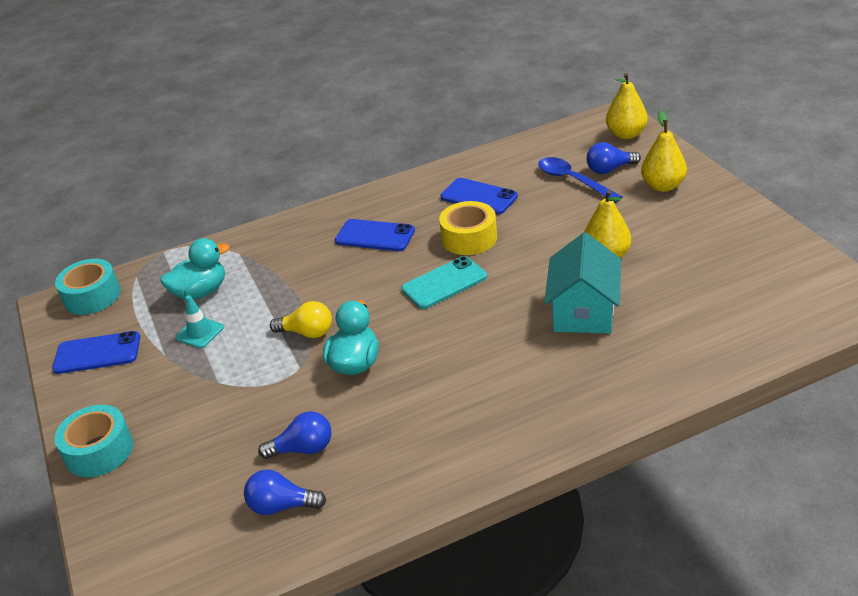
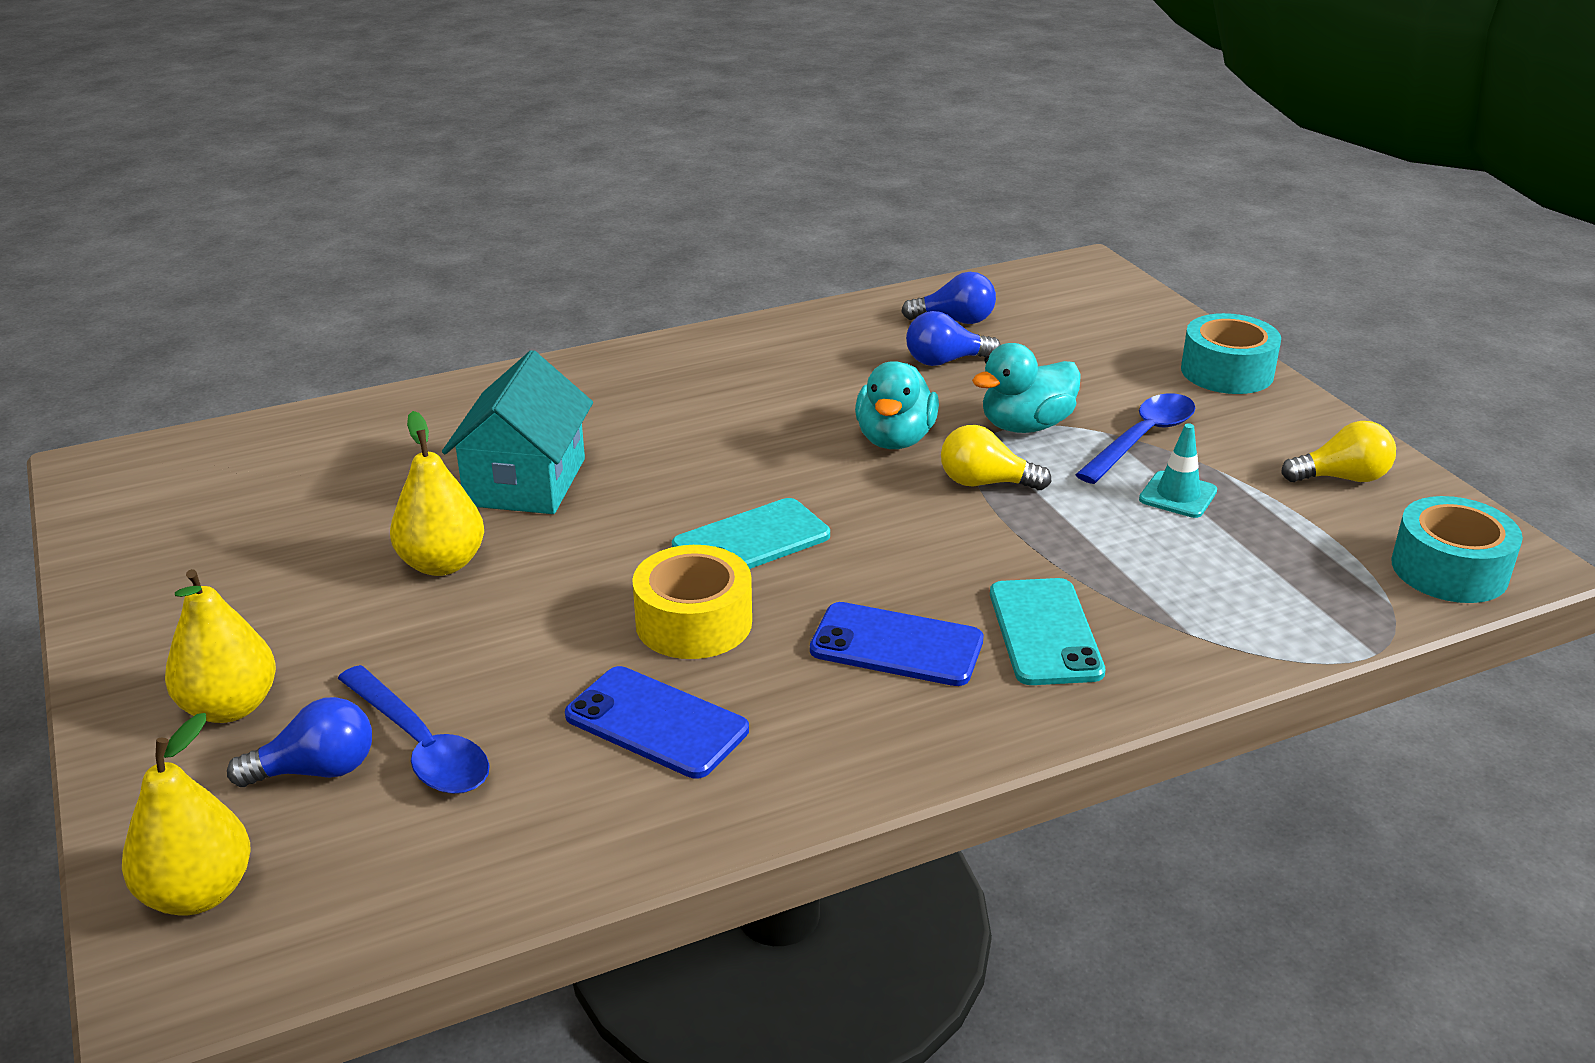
camera: 175 degrees right, 5 degrees down
(97, 353) = (1342, 478): blue phone -> yellow light bulb
(196, 377) = (1142, 439): none -> blue spoon
(201, 292) = (1223, 561): turquoise duck -> turquoise duck (1025, 426)
(305, 248) = (1045, 632): none -> turquoise phone

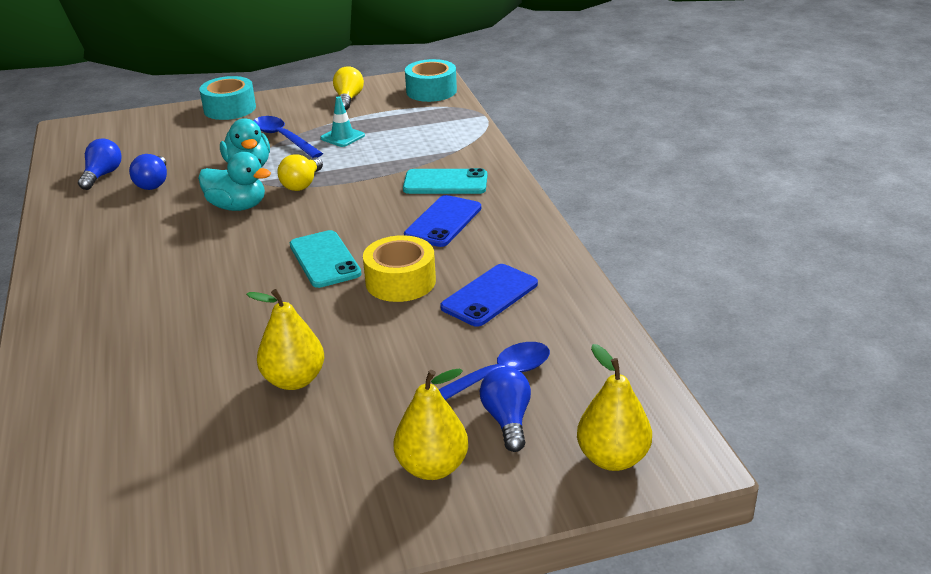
camera: 80 degrees left, 0 degrees up
(525, 482) = (204, 346): turquoise house -> none

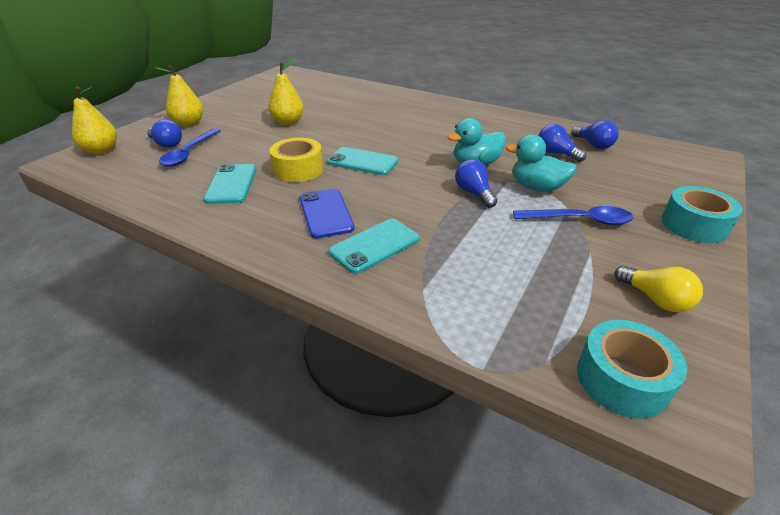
camera: 135 degrees right, 5 degrees up
(302, 184) = (474, 193): yellow light bulb -> blue light bulb
(342, 137) = (544, 247): turquoise traffic cone -> none
(490, 296) = (231, 184): blue phone -> turquoise phone

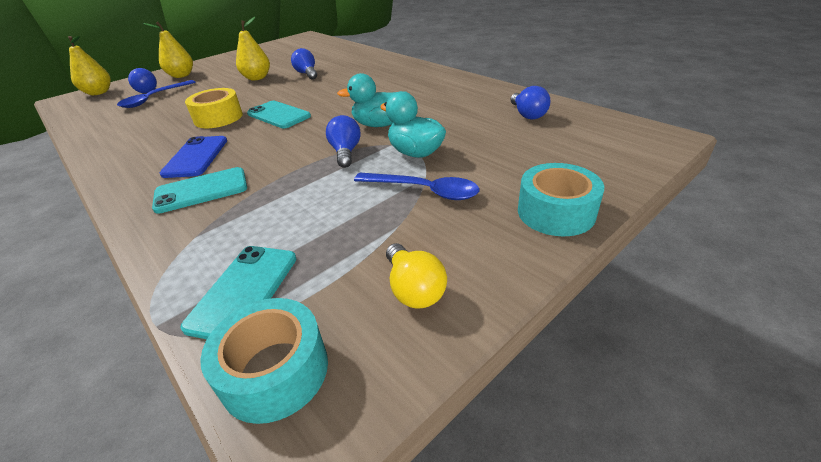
camera: 20 degrees right, 0 degrees up
(231, 184) = (154, 125): turquoise phone -> turquoise phone (244, 291)
(556, 153) = (475, 121): blue light bulb -> blue light bulb (307, 74)

